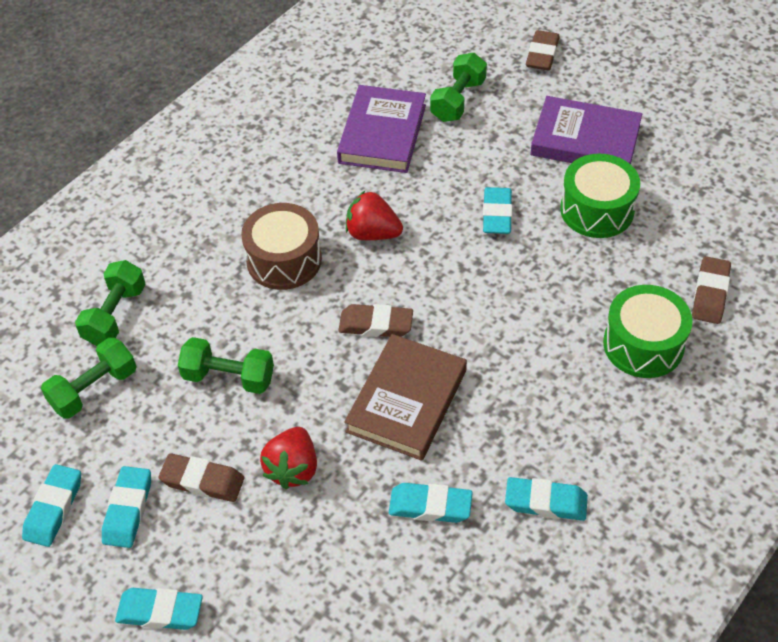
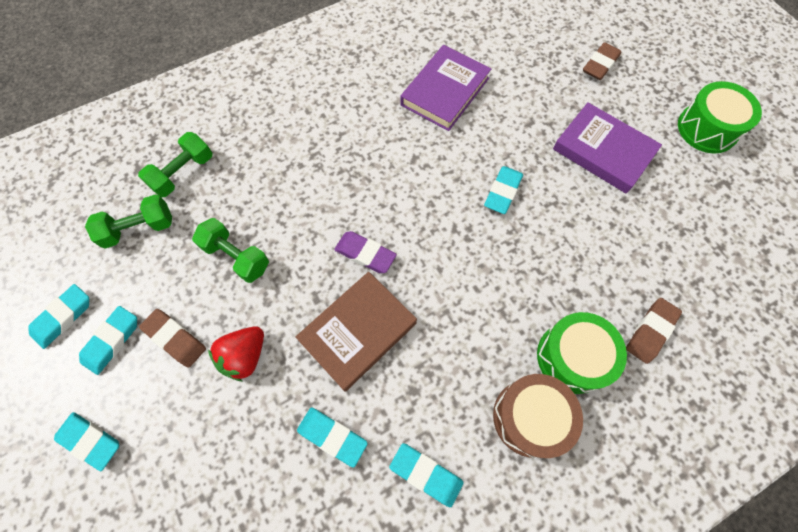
camera: 20 degrees right, 15 degrees up
(284, 260) = (323, 172): brown drum -> brown drum (530, 417)
(372, 233) = (399, 173): red strawberry -> none
(376, 325) = (365, 254): brown eraser -> purple eraser
(458, 100) = (516, 82): green dumbbell -> none
(597, 210) = (586, 217): green drum -> green drum (707, 129)

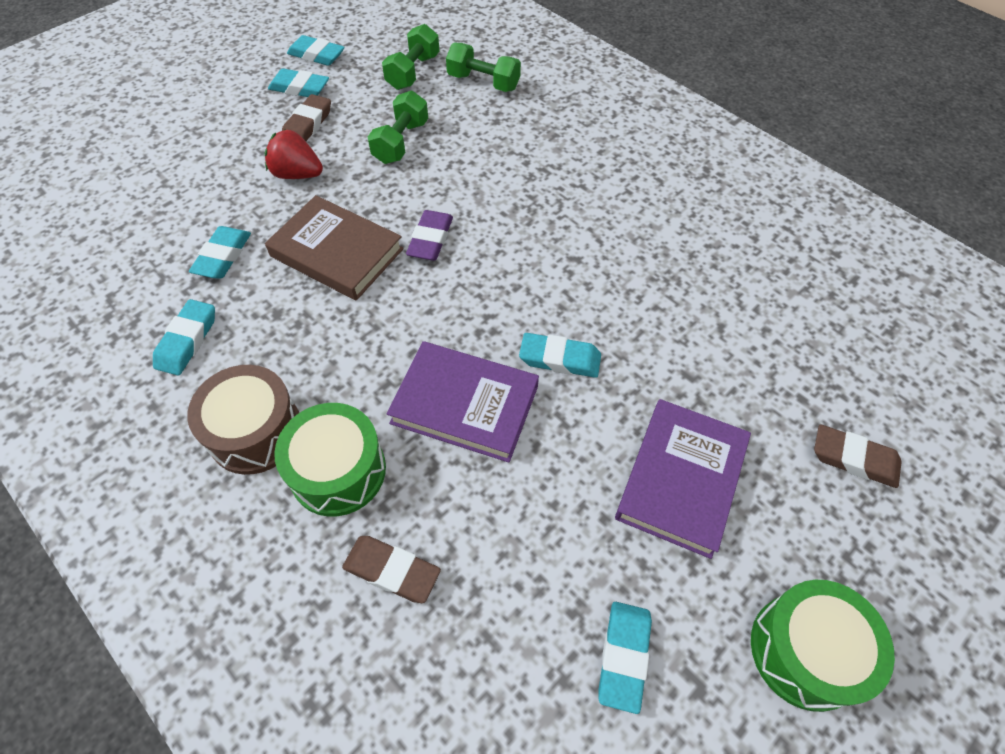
camera: 75 degrees right, 10 degrees down
(90, 441) = (211, 102): turquoise eraser -> turquoise eraser (623, 656)
(139, 229) = (413, 72): green dumbbell -> green dumbbell turned 60 degrees clockwise
(445, 91) = (694, 270): purple book -> purple book (465, 405)

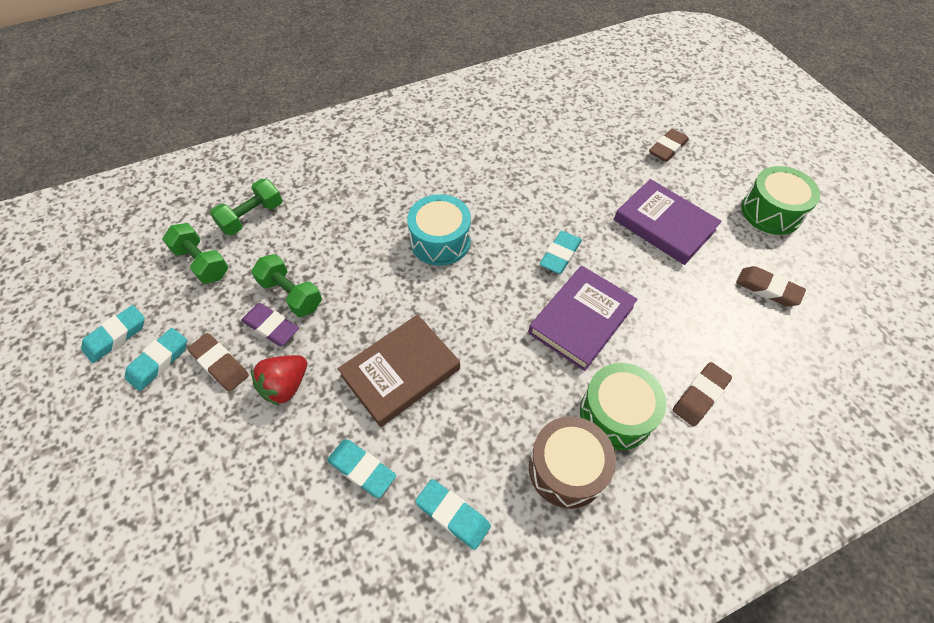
camera: 70 degrees left, 0 degrees up
(430, 239) = (417, 301): purple eraser -> purple eraser (271, 327)
(524, 235) = (440, 241): none -> turquoise drum
(623, 656) = (767, 289): turquoise eraser -> brown eraser

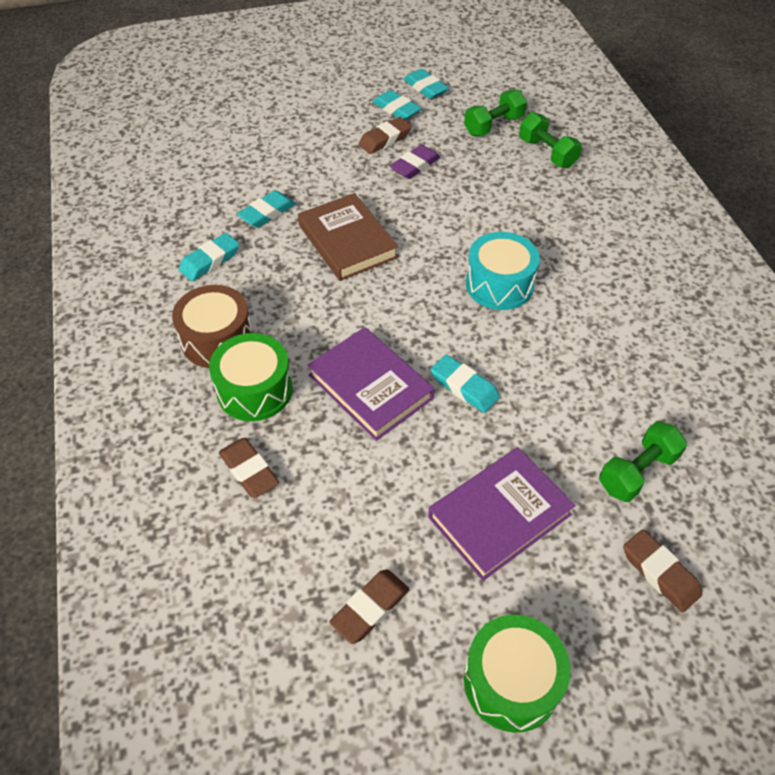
camera: 100 degrees right, 5 degrees down
(285, 386) = (354, 173): red strawberry -> none
(291, 294) = (448, 177): green dumbbell -> green dumbbell (637, 472)

